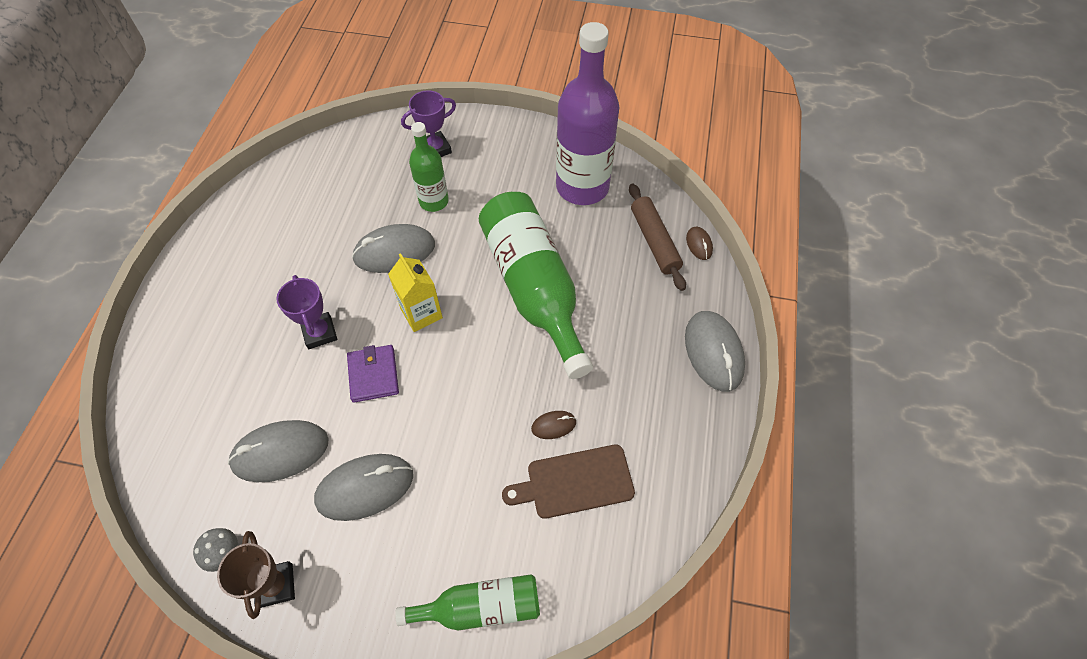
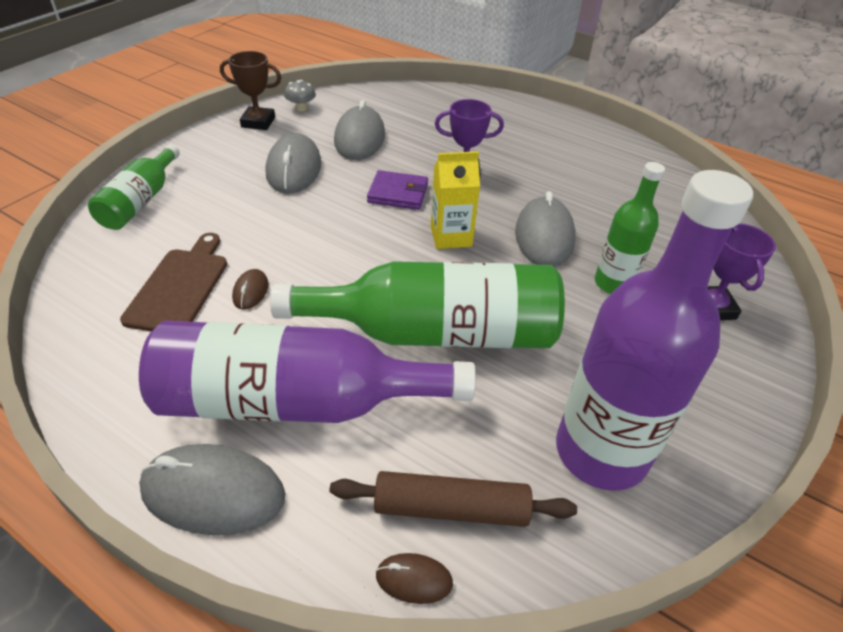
camera: 110 degrees right, 15 degrees down
(633, 343) = (295, 402): none -> purple bottle

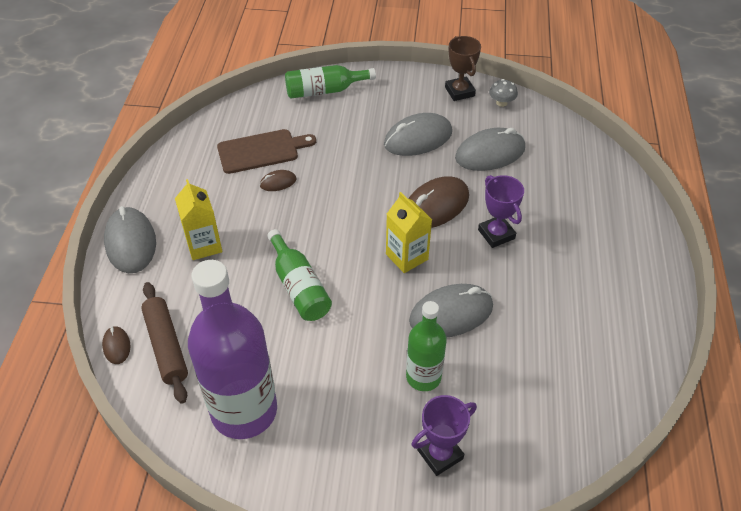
camera: 65 degrees right, 5 degrees up
(295, 402) = (204, 245): purple bottle -> yellow carton
(398, 193) = (435, 206): purple wallet -> brown mouse
(435, 332) = (299, 287): green bottle -> green bottle, size x0.55

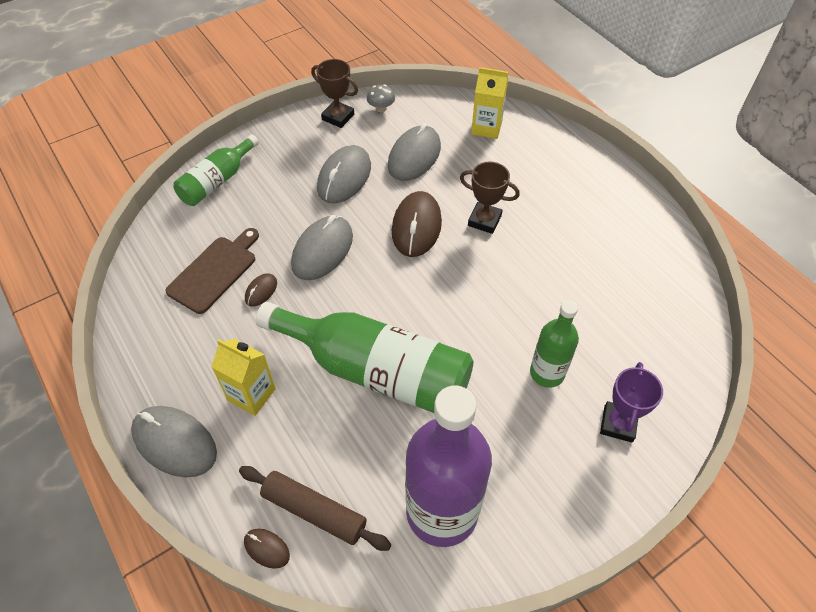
camera: 40 degrees left, 5 degrees up
(299, 287) = (376, 371): green bottle -> green bottle, size x1.82
(407, 257) = (437, 284): yellow carton -> yellow carton (486, 128)
(451, 314) = (516, 308): grey mouse -> grey mouse (322, 250)
(496, 234) = (484, 220): purple trophy -> brown trophy

